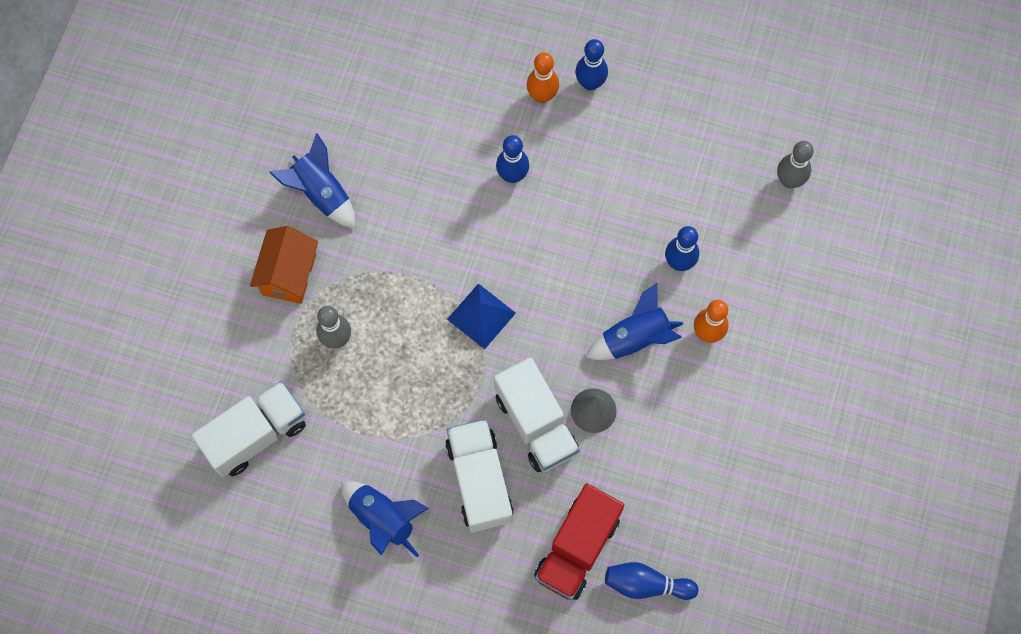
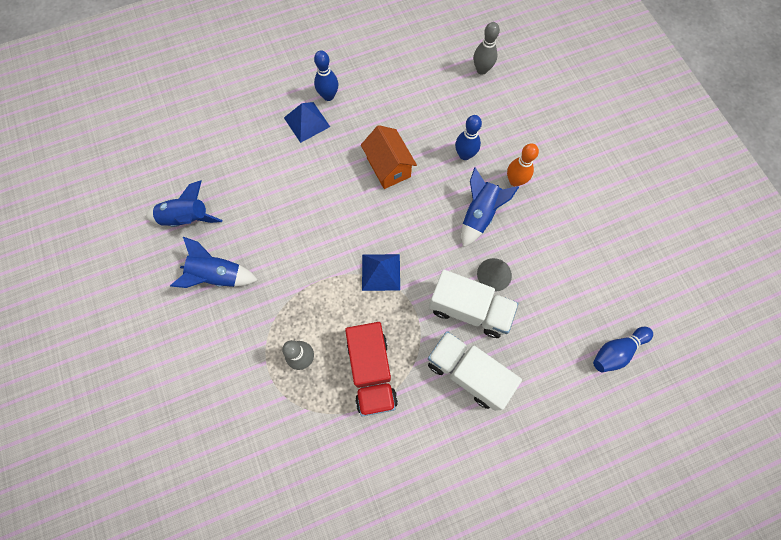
camera: 40 degrees left, 0 degrees up
(256, 435) = (302, 465): white truck -> none
(289, 274) = (238, 342): orange house -> orange house (388, 167)
(383, 519) = (431, 449): blue rocket -> blue rocket (187, 218)
(512, 175) = (328, 177): blue bowling pin -> none
(542, 96) = (307, 122): orange bowling pin -> blue pyramid
(577, 548) = (559, 364): red truck -> red truck (371, 372)

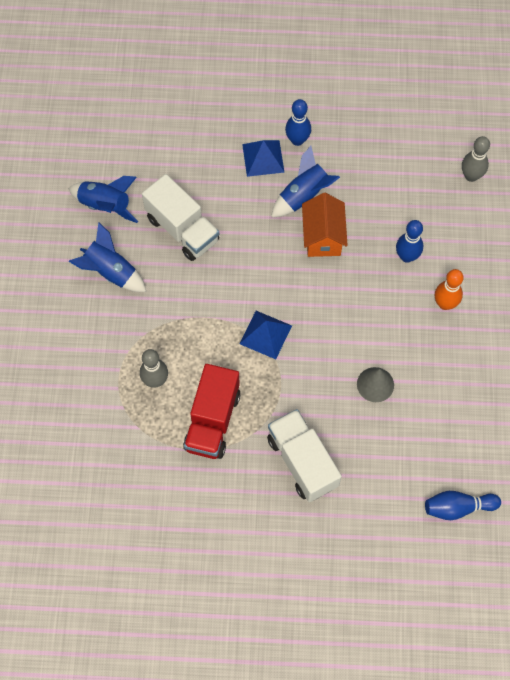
camera: 25 degrees right, 5 degrees down
(469, 309) = (333, 406): white truck -> white truck (182, 229)
(479, 215) = (390, 322): blue rocket -> blue rocket (304, 196)

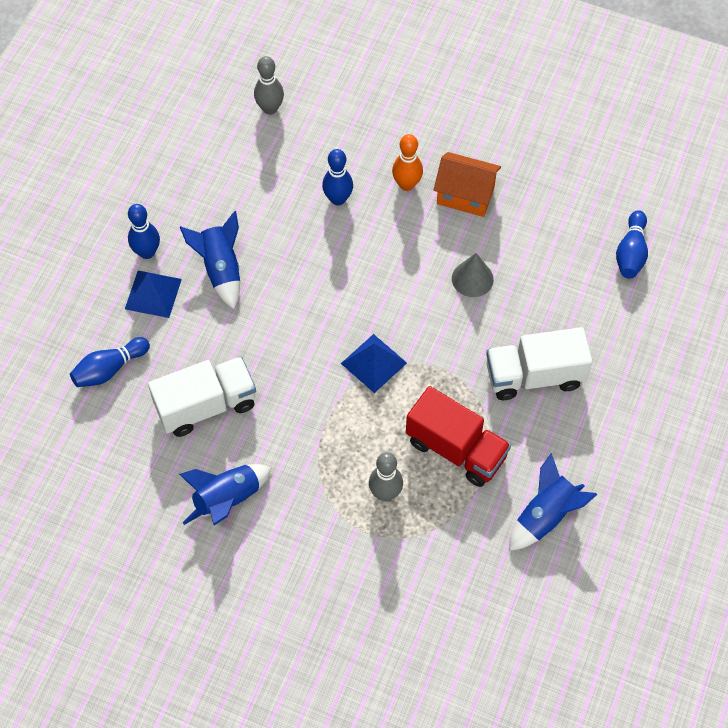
camera: 70 degrees left, 5 degrees down
(105, 206) = (136, 480): blue rocket -> blue rocket (545, 516)
(188, 154) = (109, 369): none -> blue bowling pin
(323, 237) = (280, 268): orange house -> orange house (465, 195)

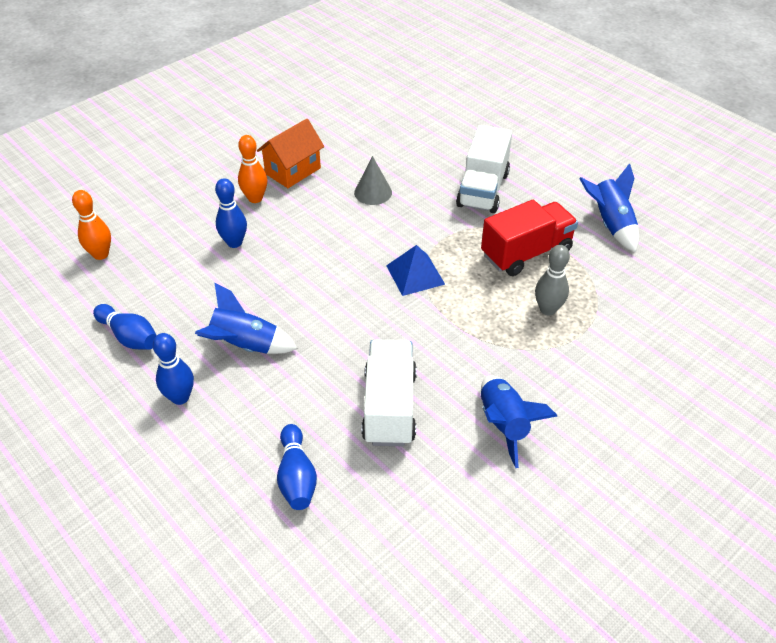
camera: 65 degrees left, 15 degrees down
(153, 293) = (232, 408): blue pyramid -> none
(270, 108) = (101, 254): grey bowling pin -> orange bowling pin
(631, 253) = (407, 111): blue bowling pin -> blue bowling pin (130, 337)

